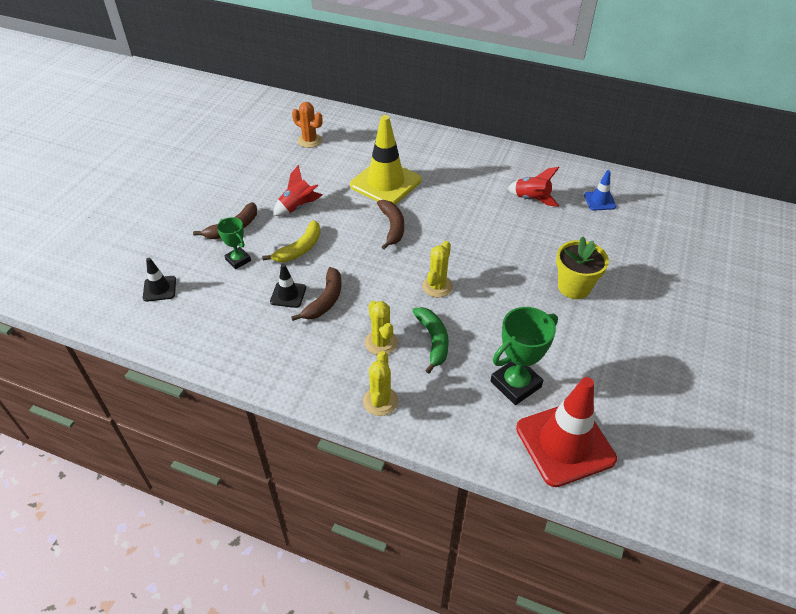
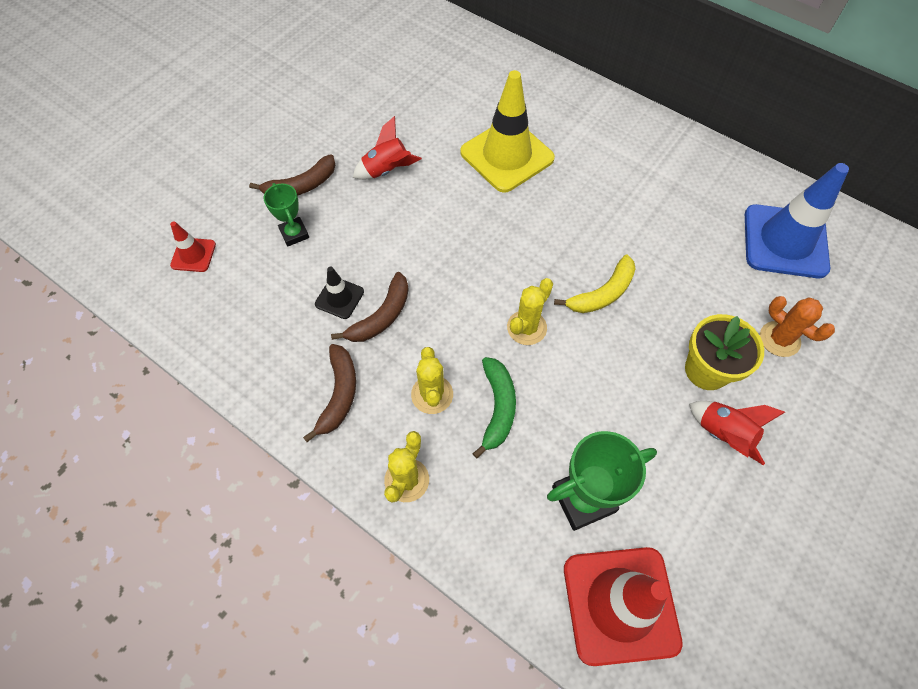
camera: 15 degrees right, 15 degrees up
(159, 289) = (193, 255): black traffic cone -> red traffic cone
(300, 249) = (372, 233): yellow banana -> yellow banana (602, 293)
(309, 140) = (429, 72): orange cactus -> orange cactus (779, 339)
(392, 227) = (496, 225): brown banana -> brown banana (339, 394)
(531, 199) = (692, 219): red rocket -> red rocket (723, 434)
(599, 201) = (785, 241): blue traffic cone -> blue traffic cone, size x2.11

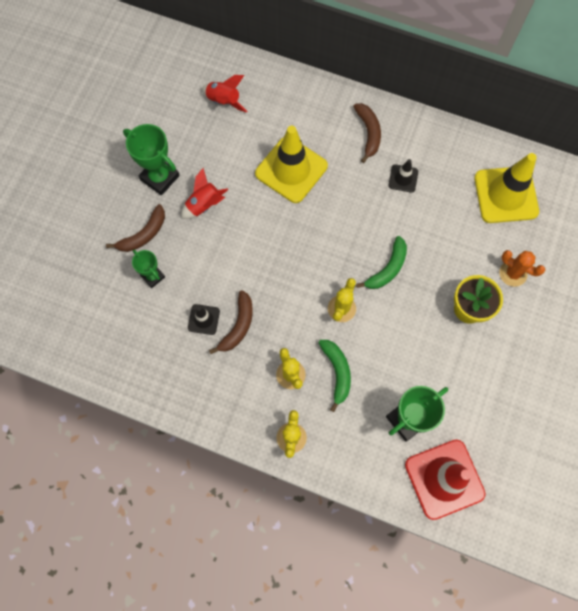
camera: 15 degrees left, 10 degrees up
(193, 255) = (84, 312): red traffic cone -> none
(339, 394) = (227, 391): brown banana -> brown banana (368, 133)
(344, 131) = (160, 177): none -> green trophy
(602, 293) = (387, 268): yellow banana -> green banana
(648, 194) = (403, 178): none -> black traffic cone
(723, 434) = (487, 352): red rocket -> red rocket (224, 101)
(785, 241) = (506, 195): blue traffic cone -> yellow traffic cone

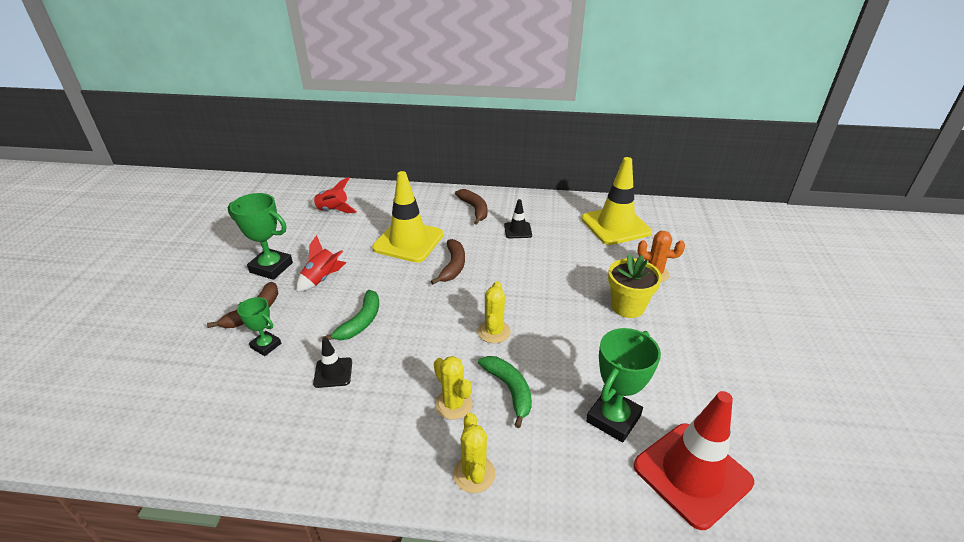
camera: 15 degrees left, 35 degrees down
(238, 326) = (377, 370): brown banana -> brown banana (453, 266)
(387, 268) = (530, 292): green banana -> green banana (361, 322)

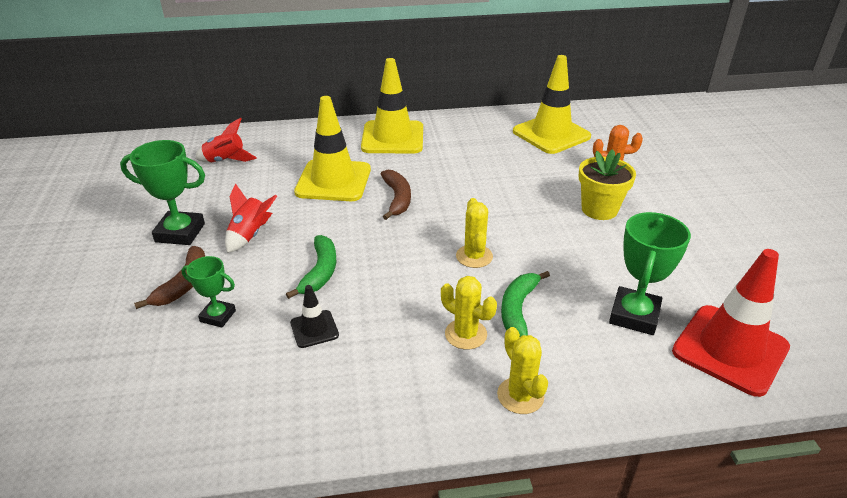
camera: 15 degrees left, 0 degrees up
(474, 209) = (392, 138): brown banana -> yellow traffic cone
(509, 390) = (518, 309): green banana -> green banana turned 120 degrees counterclockwise
(518, 230) = (451, 153): black traffic cone -> none

